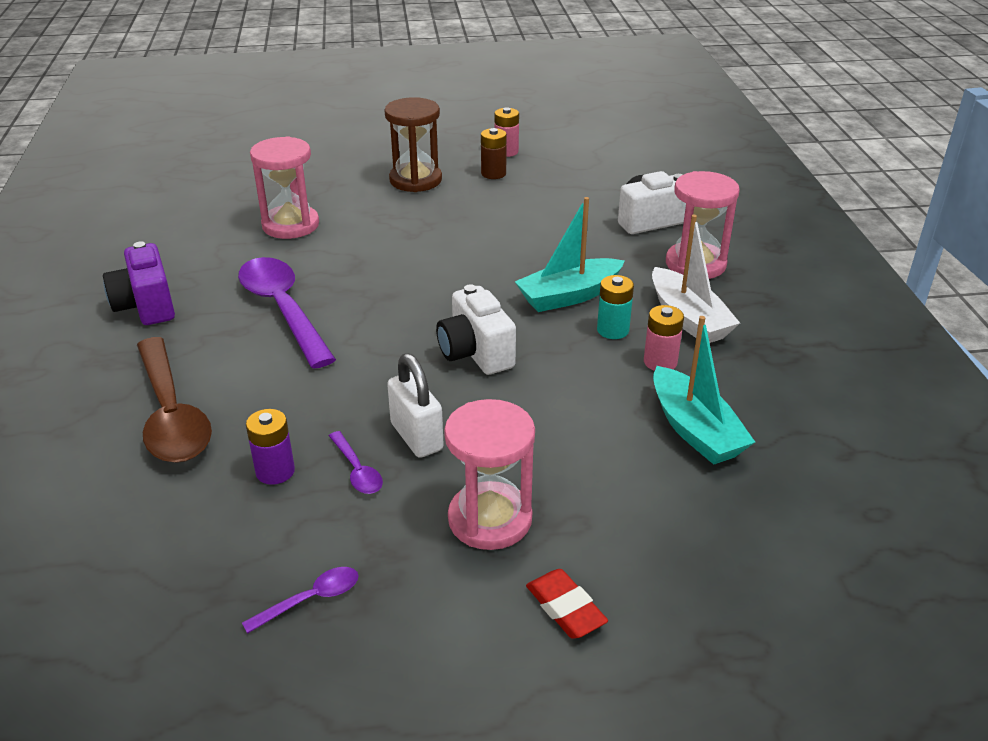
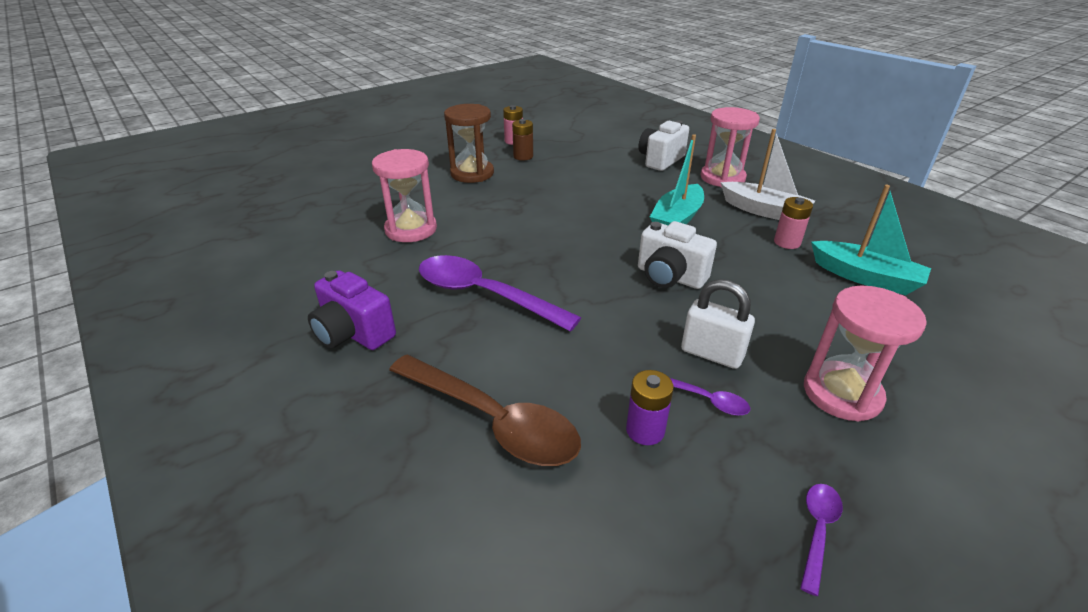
camera: 30 degrees left, 0 degrees up
(565, 608) = (976, 436): red eraser -> none
(613, 330) = (732, 232): turquoise battery -> none

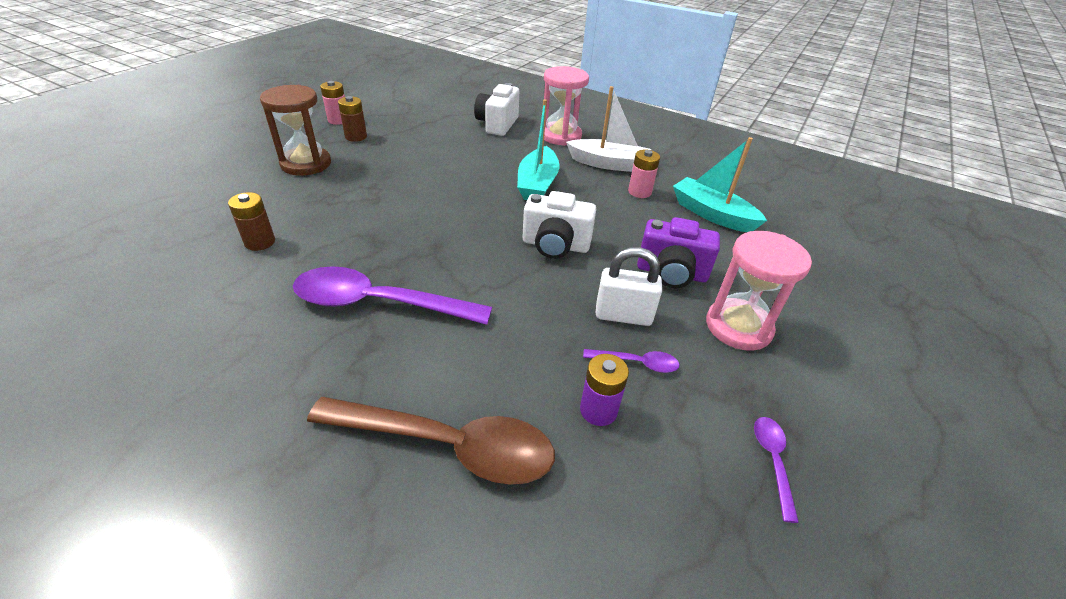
camera: 25 degrees left, 5 degrees up
(353, 333) = (241, 386): purple camera -> purple camera (671, 273)
(411, 229) = (260, 242): pink hourglass -> brown battery
(865, 277) = (712, 214): turquoise boat -> turquoise boat turned 150 degrees counterclockwise

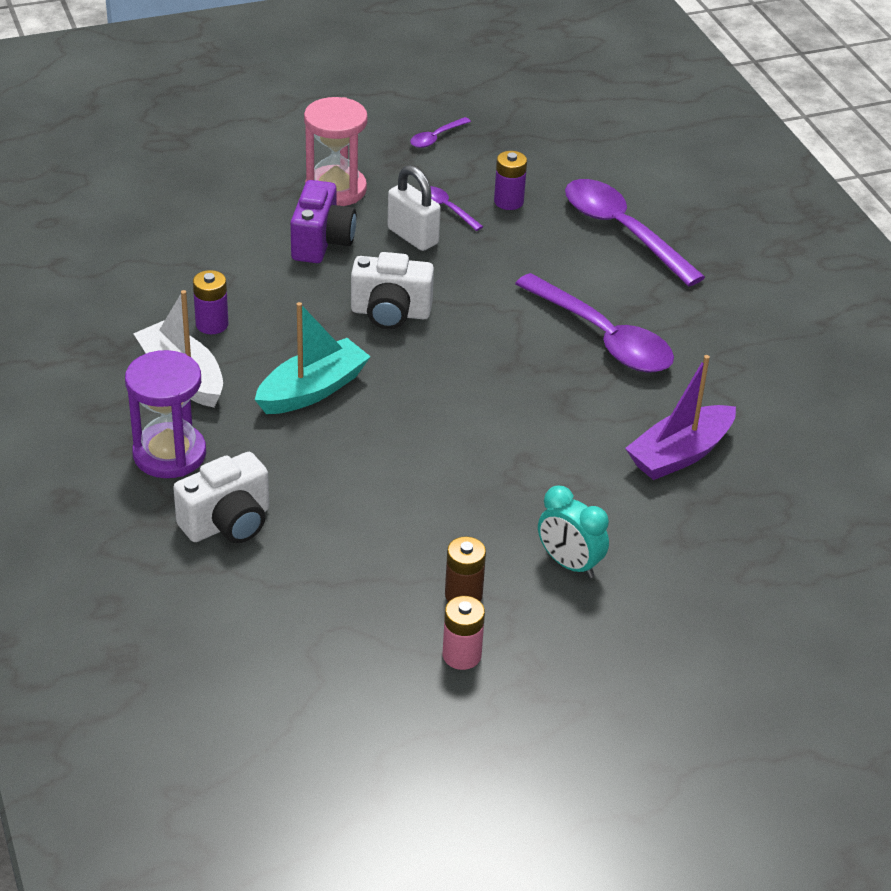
camera: 140 degrees left, 0 degrees up
(260, 242) = (680, 454): brown battery -> purple boat
(306, 164) = (569, 564): brown hourglass -> turquoise clock
(447, 445) = (623, 232): brown spoon -> purple spoon
(555, 245) = (390, 313): white camera -> white camera turned 135 degrees clockwise
(560, 136) = (169, 454): pink hourglass -> purple hourglass
(639, 192) = (212, 324): pink battery -> purple battery
(671, 273) = (322, 242): purple camera -> purple camera turned 45 degrees clockwise
(712, 214) = (182, 266): turquoise boat -> none

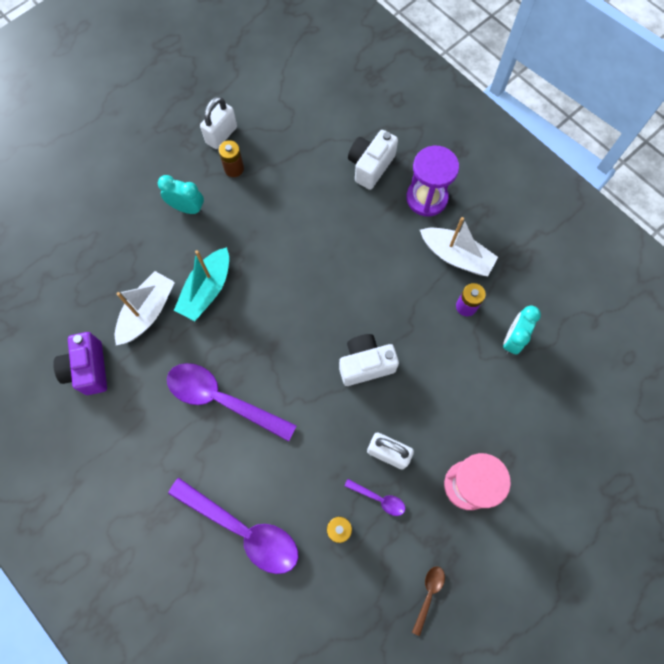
camera: 160 degrees right, 30 degrees up
(177, 278) = (512, 339): none -> turquoise clock
(312, 390) = (378, 276): turquoise boat -> turquoise boat (207, 290)
(322, 242) = (445, 418): purple camera -> purple camera (88, 369)
(436, 137) = (428, 595): purple spoon -> brown spoon
(461, 655) = (221, 135): pink battery -> white padlock
(680, 454) = (147, 312): purple boat -> white boat

